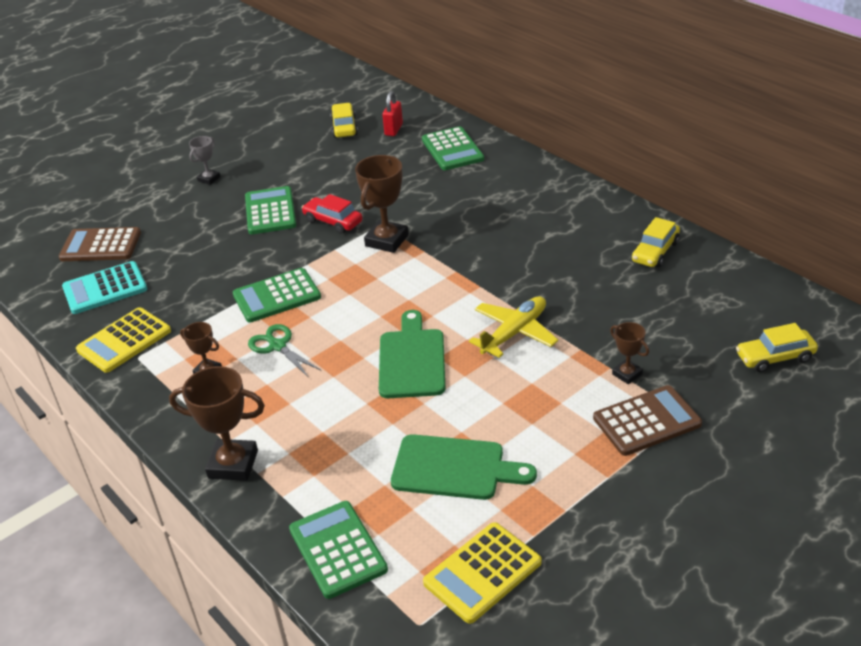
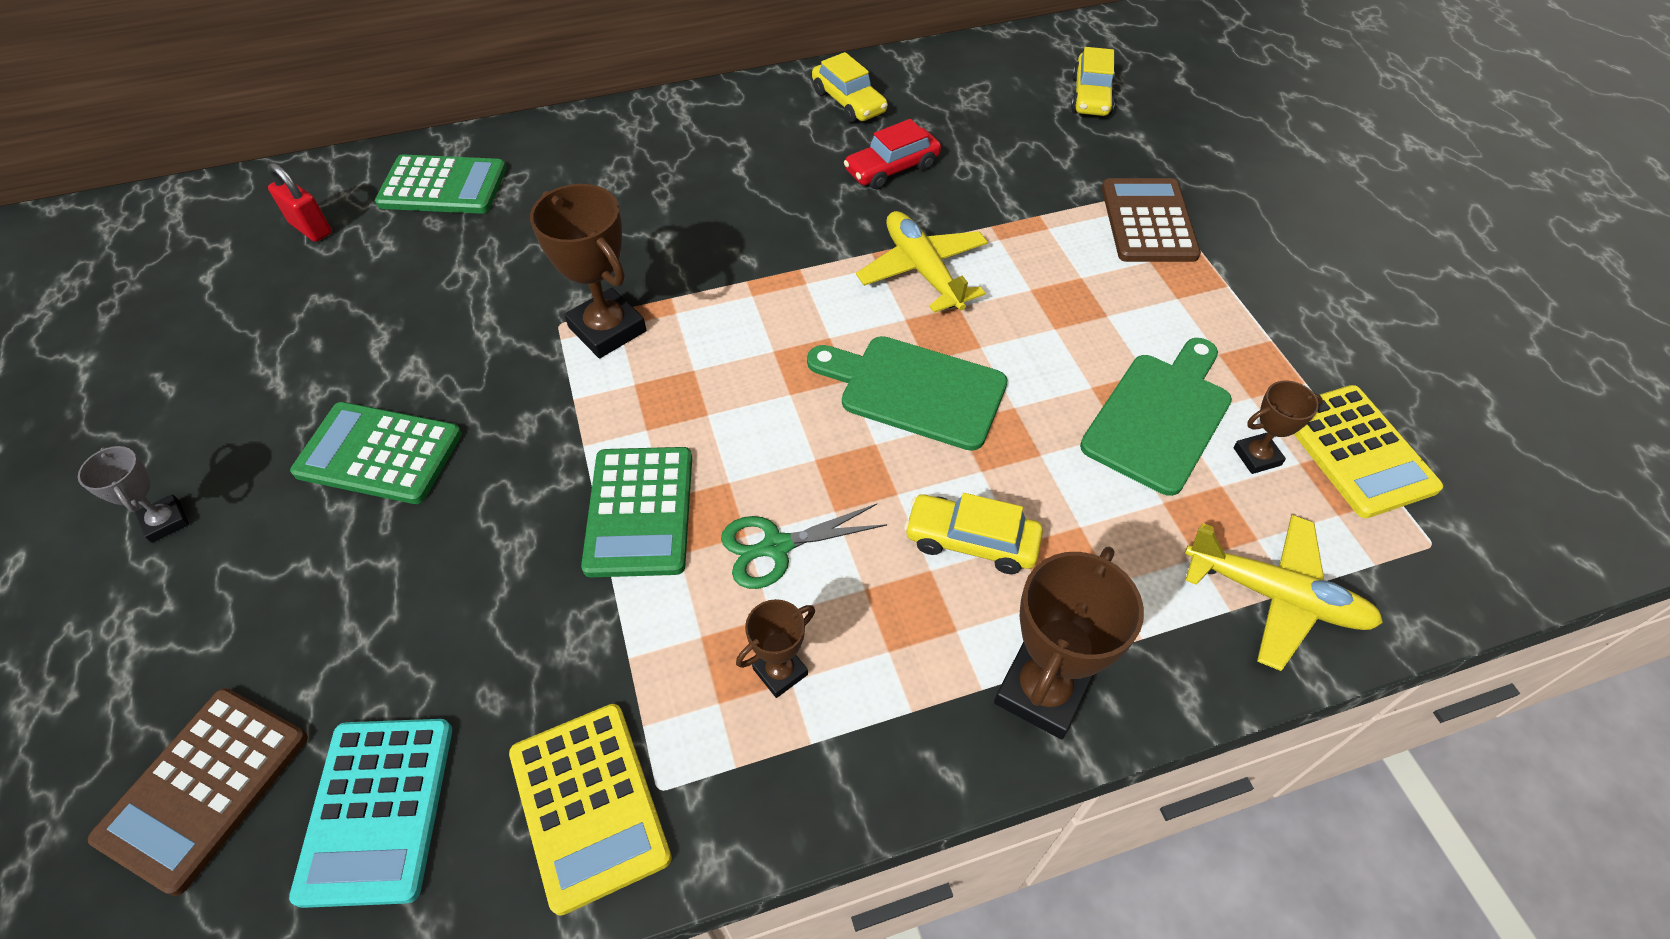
camera: 70 degrees left, 15 degrees up
(333, 221) = (494, 378): red car -> red car (892, 168)
(338, 549) = (1276, 596): green calculator -> yellow plane
(344, 127) = (228, 282): yellow car -> yellow car (971, 541)
(627, 374) = (1059, 206): brown trophy -> brown trophy (1257, 456)

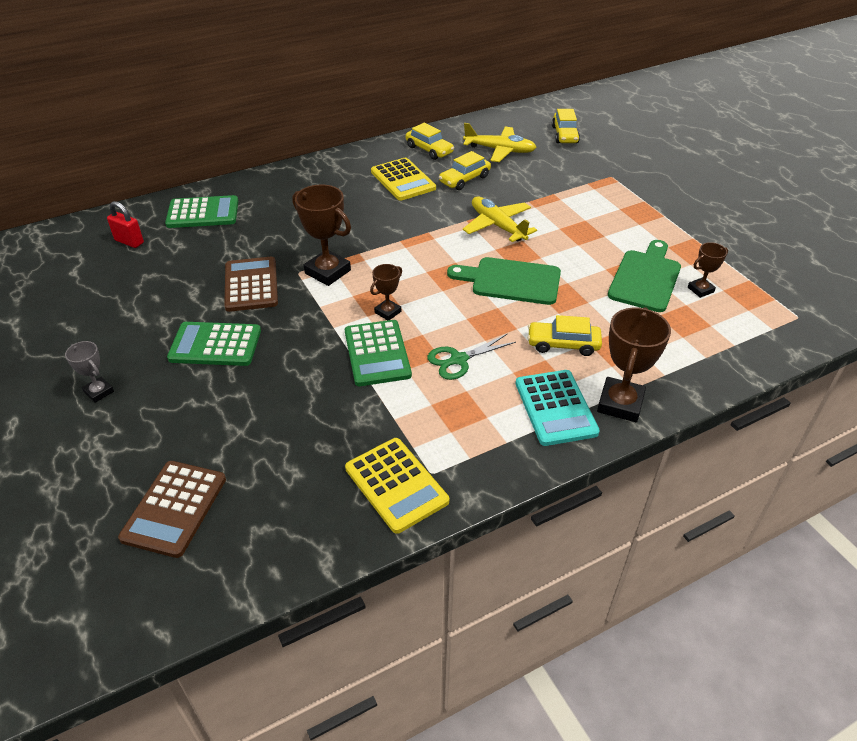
camera: 10 degrees left, 10 degrees down
(377, 810) = (278, 504): turquoise calculator -> turquoise calculator (555, 408)
(780, 672) = (479, 414): brown trophy -> brown trophy (388, 312)
(892, 168) = (464, 179): red car -> yellow car
(1148, 221) = (613, 191): brown calculator -> brown calculator (251, 285)
(1276, 596) = (727, 348): yellow plane -> yellow plane (500, 150)
(1356, 451) = (750, 281): yellow calculator -> yellow calculator (403, 180)

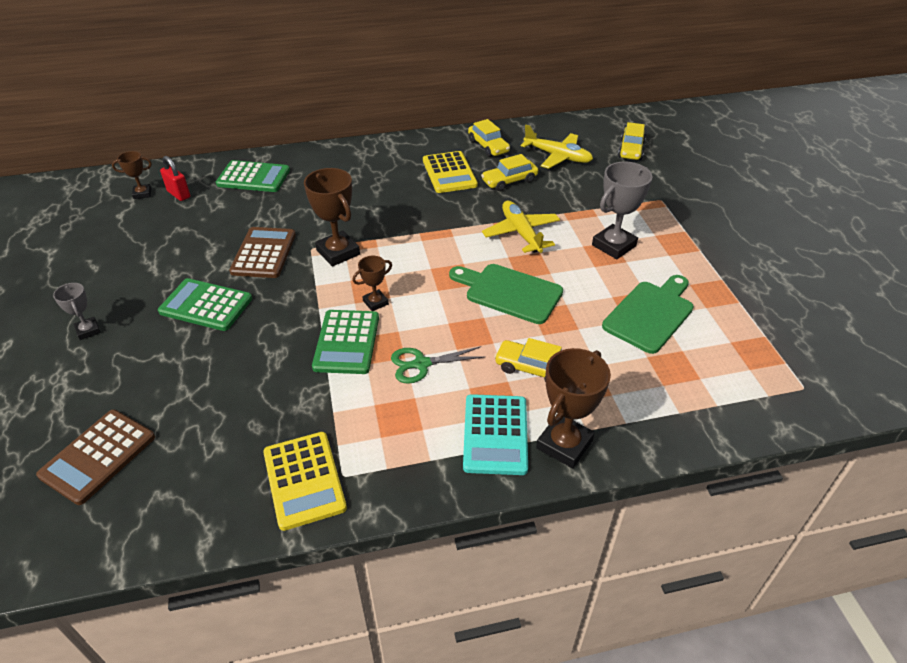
camera: 15 degrees right, 0 degrees up
(587, 223) = (614, 245): none -> grey trophy
(700, 290) = (705, 337): brown trophy -> brown trophy (142, 193)

